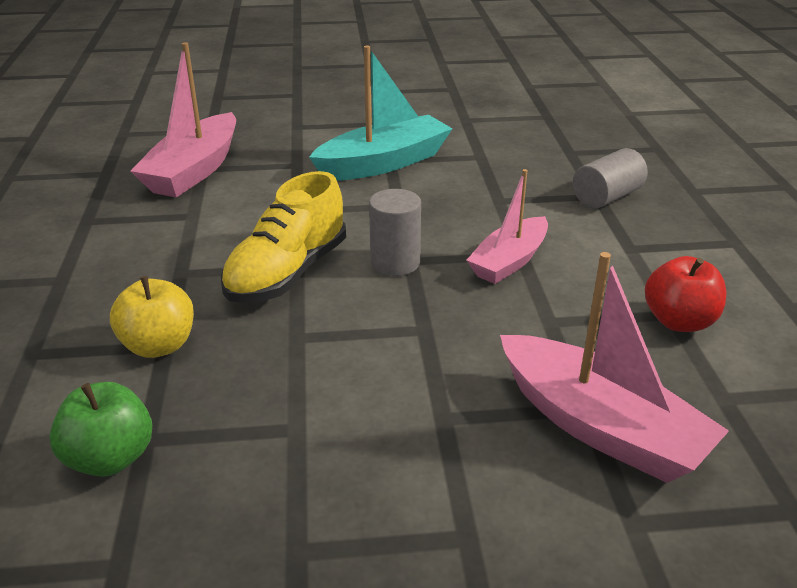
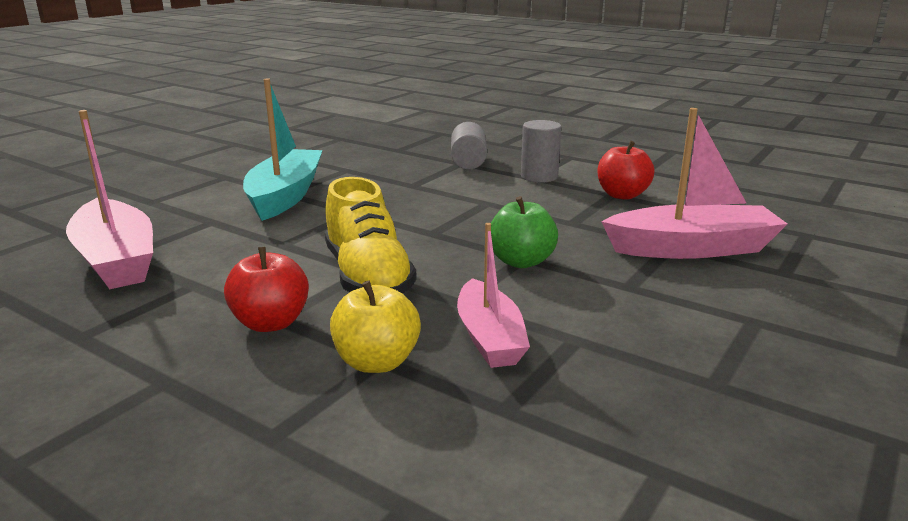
camera: 50 degrees left, 10 degrees down
(110, 458) = (511, 435): green apple -> green apple (521, 261)
(170, 273) = (271, 323): none -> red apple
(395, 263) = (426, 238): grey cylinder -> grey cylinder (539, 177)
(509, 261) = (489, 208): pink boat -> pink boat (489, 338)

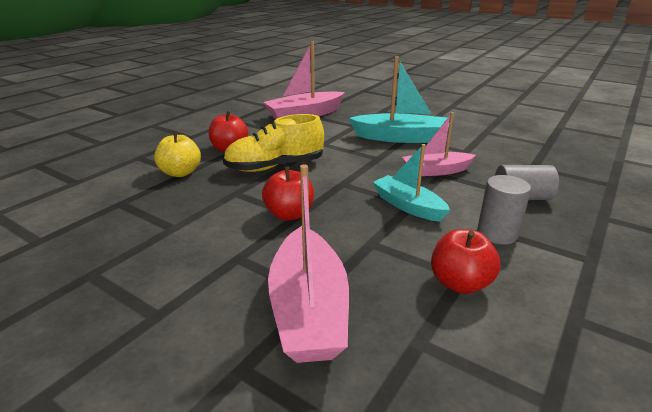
camera: 90 degrees right, 5 degrees up
(489, 338) = (188, 200): pink boat -> pink boat (436, 171)
(491, 203) = (408, 206): none -> turquoise boat
(521, 261) = (289, 214): green apple -> red apple

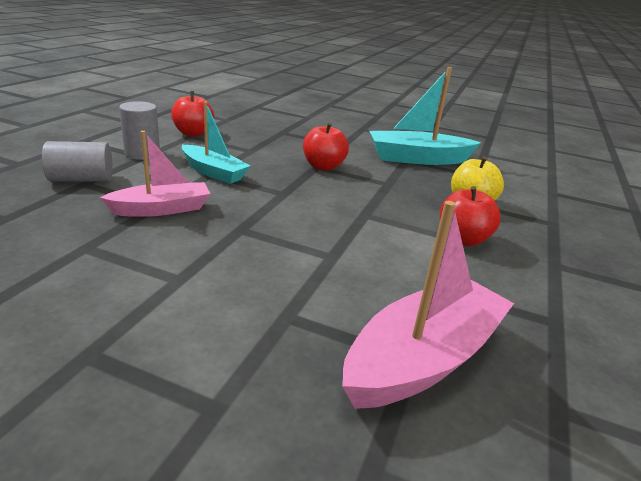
camera: 165 degrees right, 0 degrees up
(275, 167) = (374, 212): yellow shoe -> none
(309, 309) = (285, 128): pink boat -> none
(401, 138) = (191, 277): turquoise boat -> turquoise boat (418, 159)

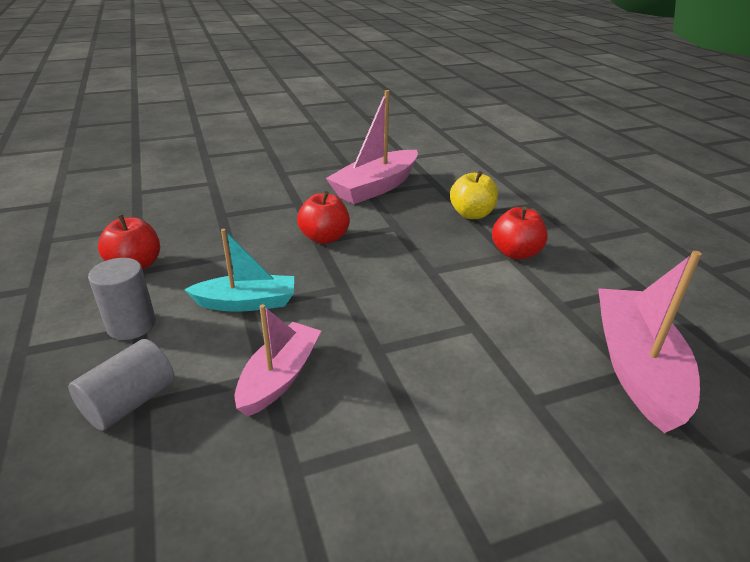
camera: 40 degrees left, 5 degrees up
(418, 159) = (375, 187): turquoise boat -> pink boat

